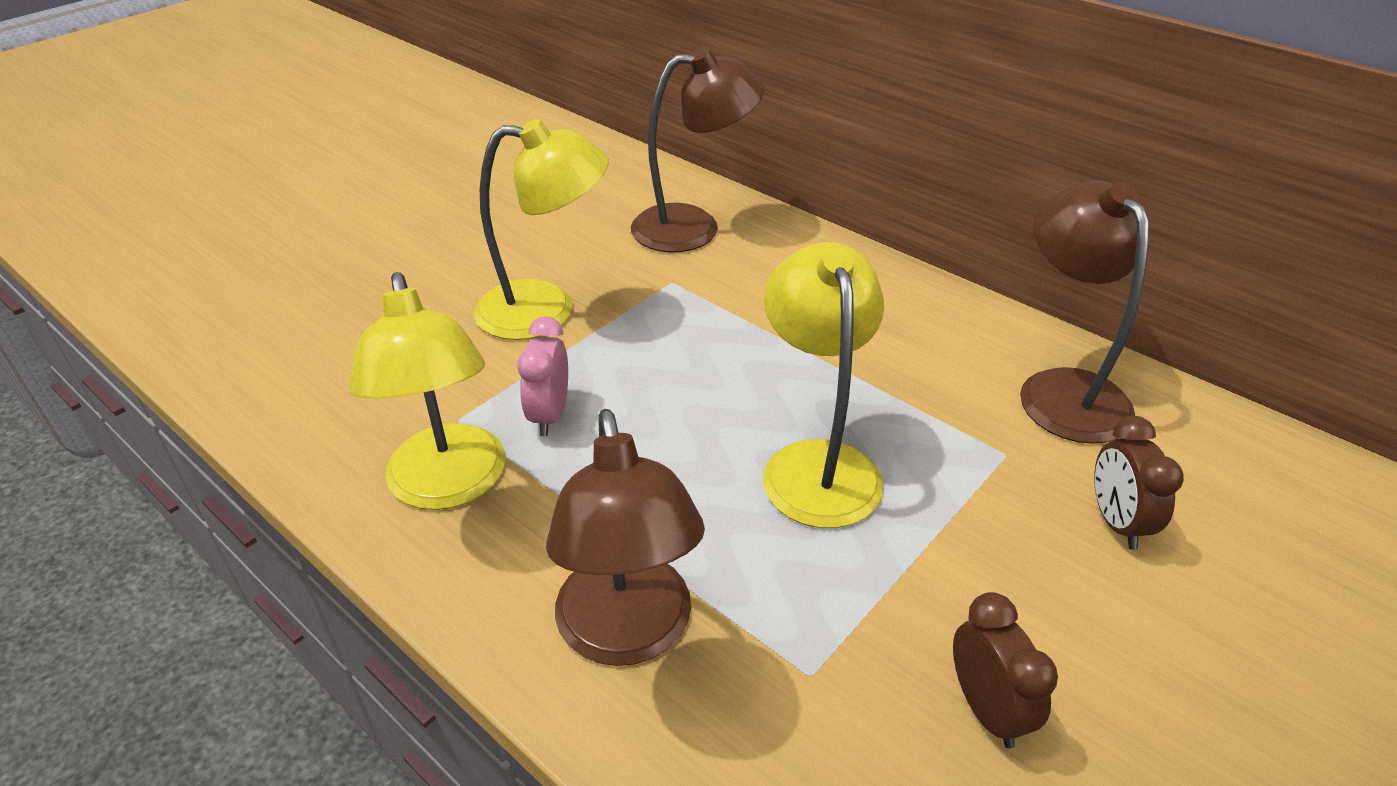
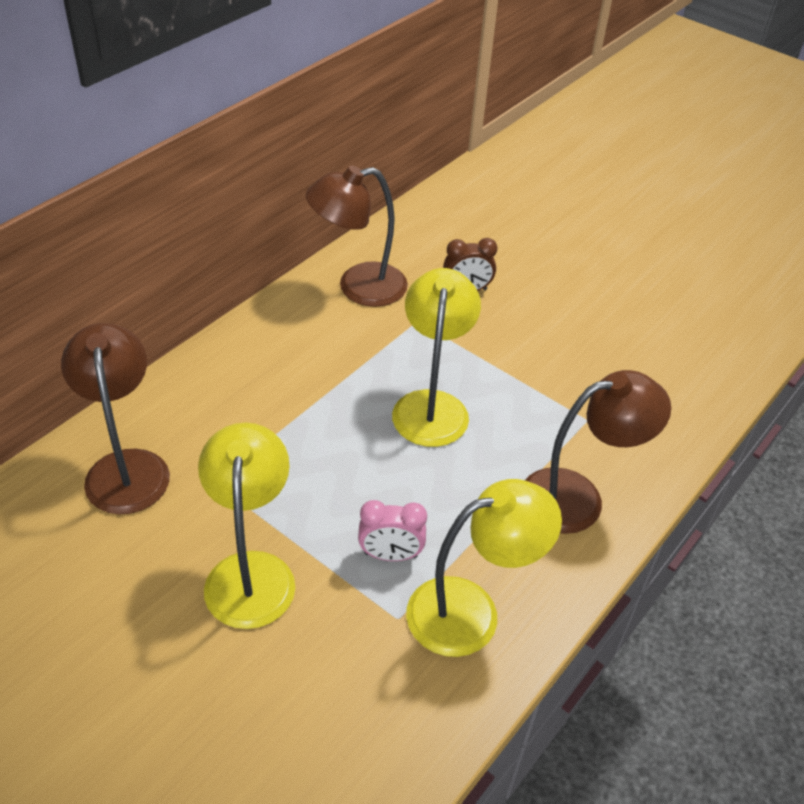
camera: 95 degrees left, 5 degrees up
(816, 464) = (432, 405): yellow lamp -> yellow lamp turned 105 degrees clockwise
(986, 709) = (591, 358): brown clock -> none

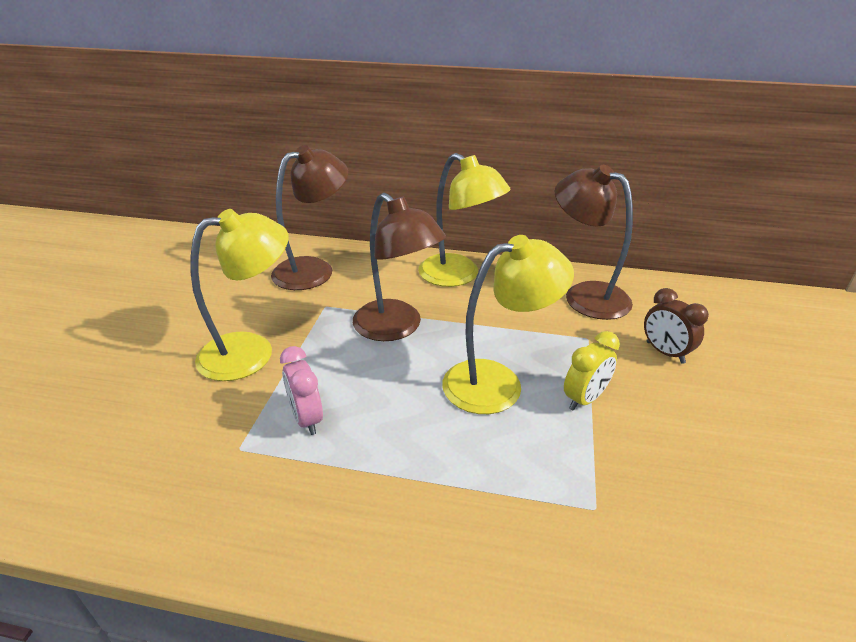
camera: 65 degrees right, 10 degrees down
(471, 611) = (268, 498): yellow lamp -> yellow lamp (458, 276)
(485, 365) = (584, 399): none -> yellow clock
(577, 497) = (472, 540): brown lamp -> brown lamp (396, 328)

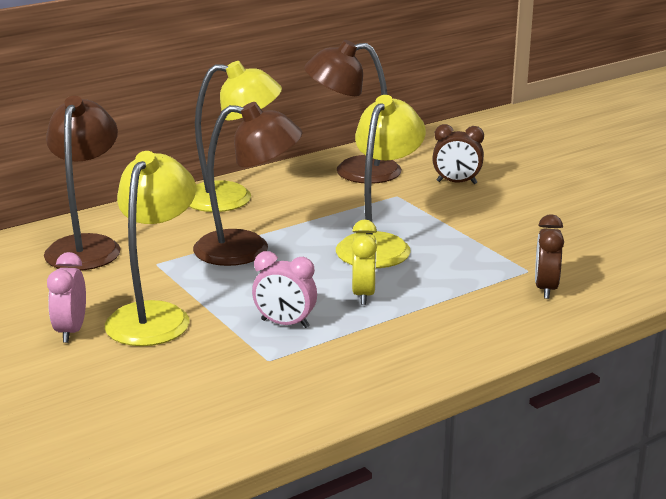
camera: 45 degrees left, 10 degrees down
(194, 333) = (71, 331): none -> pink clock
(581, 549) = (545, 288): none -> brown clock
(584, 399) = (447, 227): yellow clock -> yellow clock (363, 294)

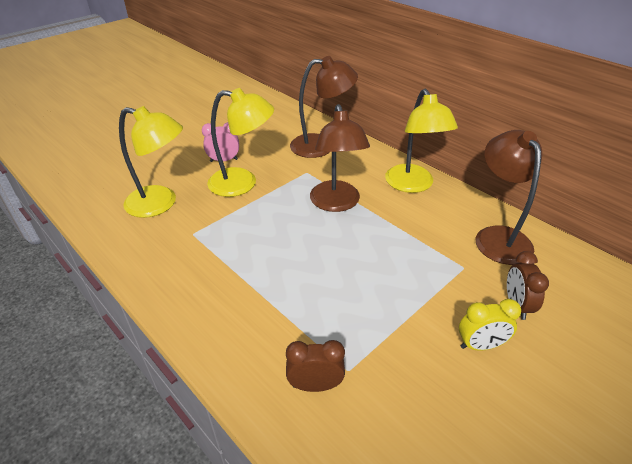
camera: 80 degrees right, 15 degrees up
(285, 324) = (237, 234): pink clock -> none
(363, 294) = (283, 266): yellow clock -> yellow clock (480, 345)
(379, 244) = (366, 266): yellow lamp -> yellow lamp (161, 203)

